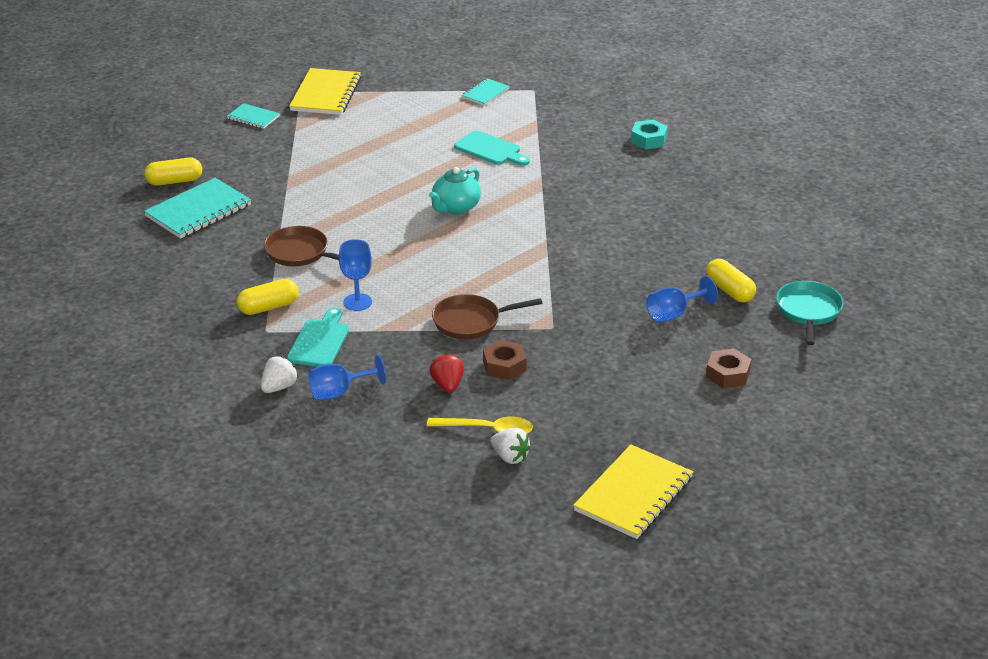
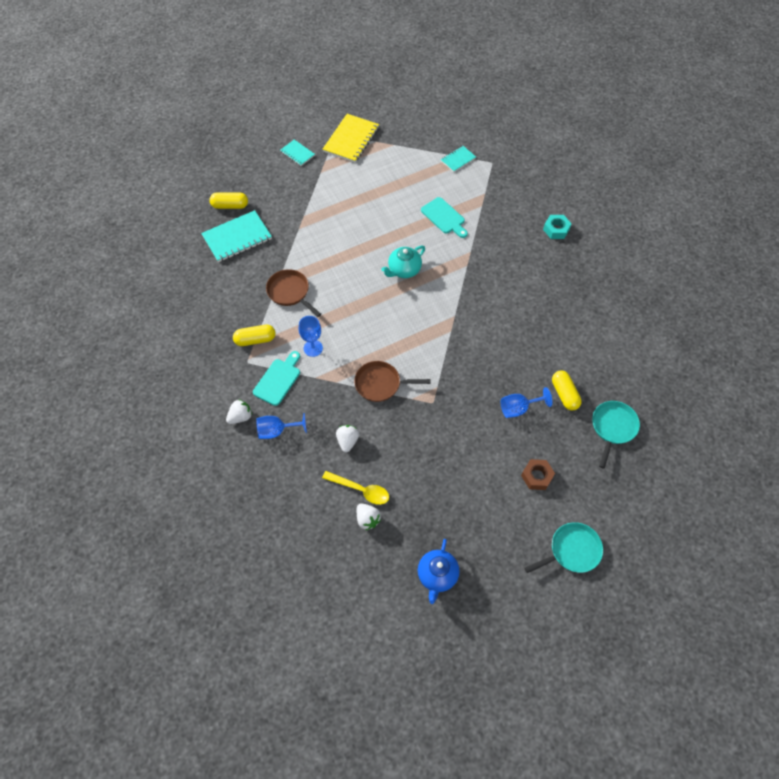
camera: 15 degrees right, 25 degrees up
(447, 385) = (347, 441): red strawberry -> white strawberry
(504, 366) = (390, 432): brown nut -> none
(633, 494) = (437, 575): yellow notebook -> blue teapot
(807, 436) = (572, 551): none -> turquoise pan

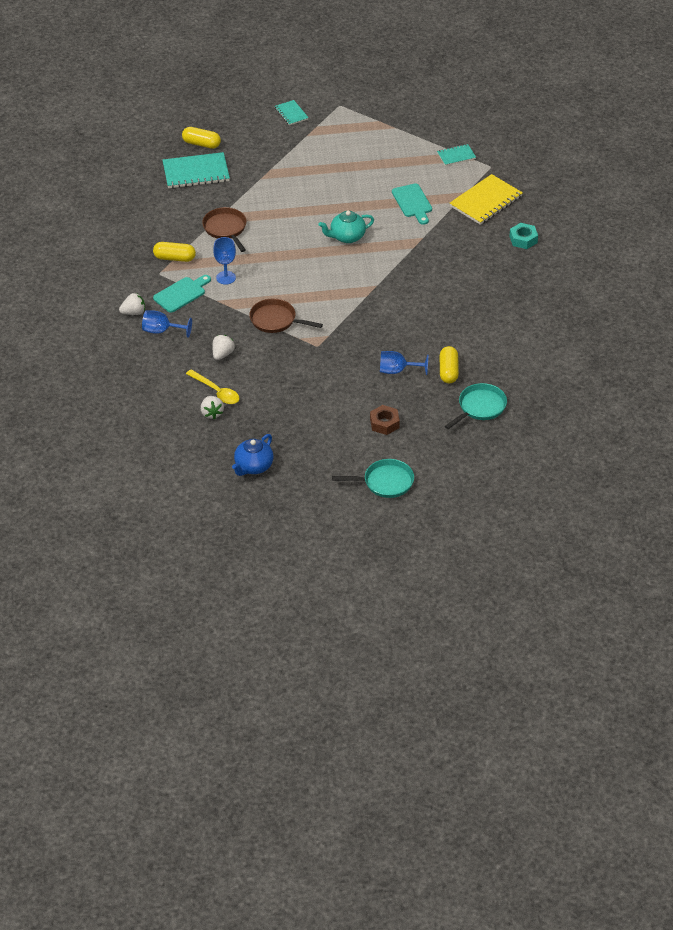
camera: 20 degrees right, 15 degrees down
(351, 139) = (353, 113): yellow notebook -> yellow notebook (486, 201)

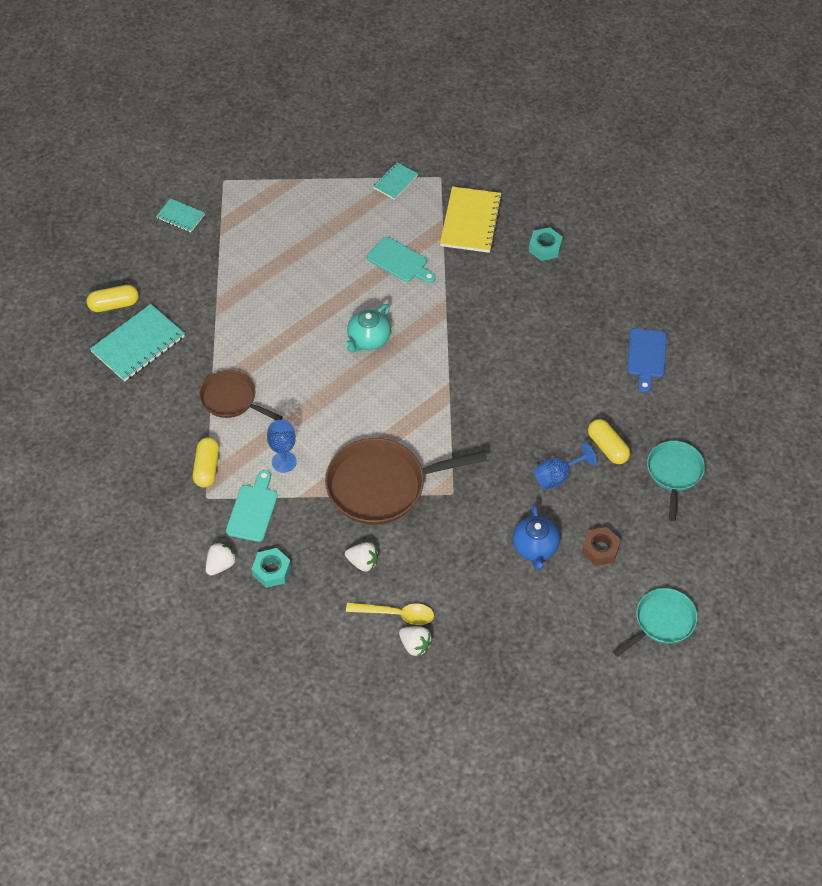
camera: 35 degrees left, 10 degrees up
(161, 331) = (271, 571): blue goblet -> turquoise nut
(174, 258) = (207, 468): yellow capsule -> yellow capsule turned 60 degrees counterclockwise
(222, 354) = (363, 562): white strawberry -> white strawberry turned 120 degrees clockwise
(253, 466) = (515, 687): blue teapot -> blue teapot (535, 548)
(276, 320) = (382, 486): brown pan -> brown pan, size x1.70
(530, 334) = (646, 356): none -> blue cutting board

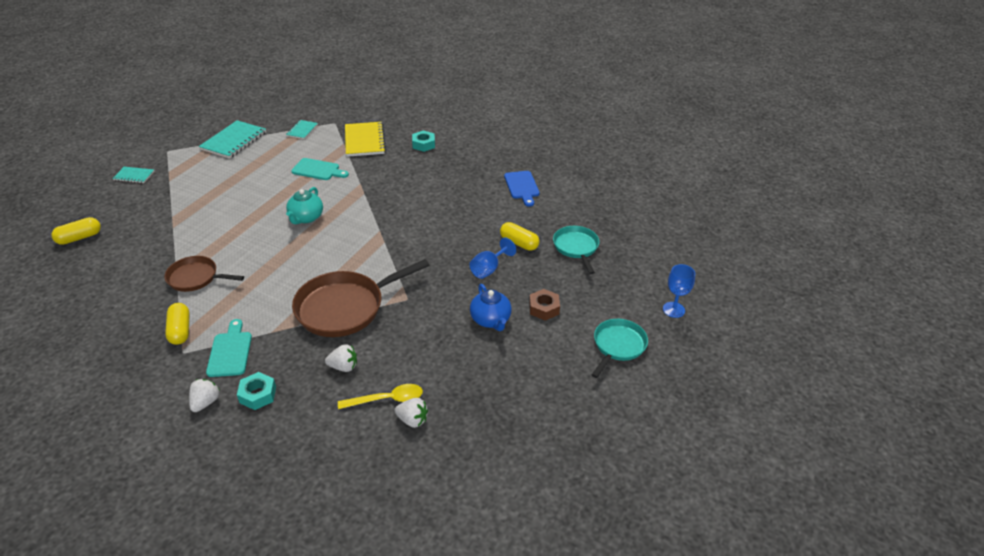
camera: 20 degrees left, 15 degrees down
(138, 344) = (104, 259): turquoise notebook -> turquoise notebook (234, 141)
(284, 462) = (252, 310): blue goblet -> blue goblet (673, 310)

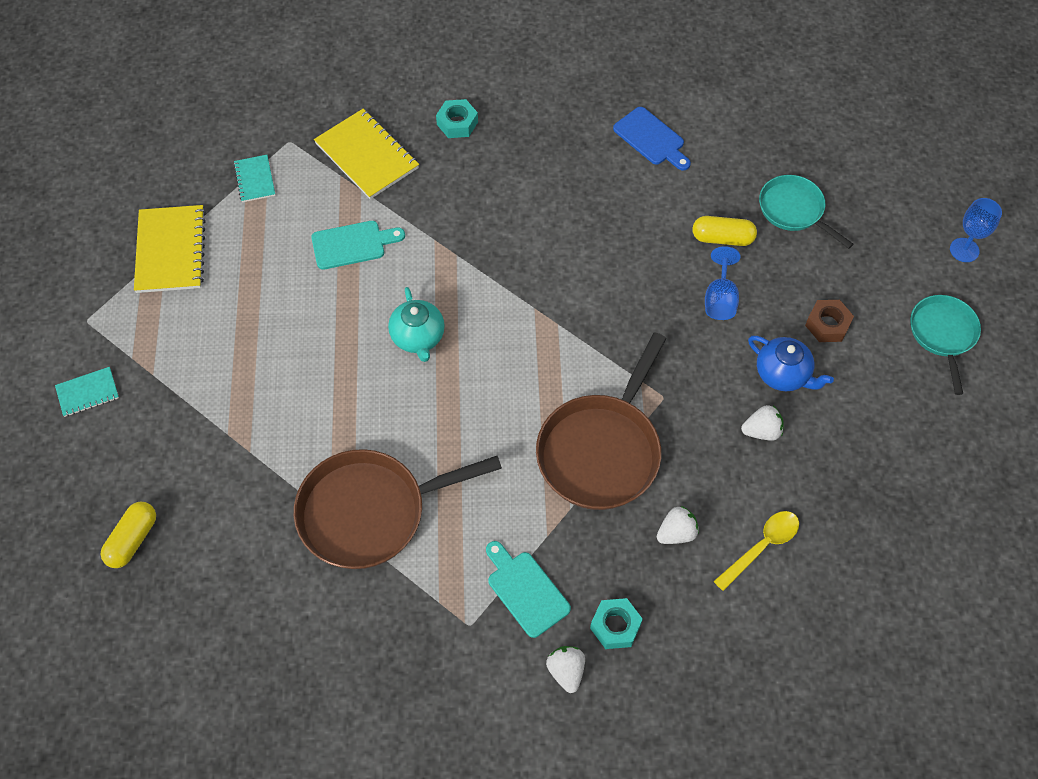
camera: 30 degrees left, 20 degrees up
(180, 330) = (433, 598): yellow capsule -> none
(196, 278) = (370, 512): brown pan -> brown pan, size x1.70
(234, 141) = (171, 251): turquoise notebook -> yellow notebook
(412, 420) = (810, 556): white strawberry -> white strawberry (761, 431)

